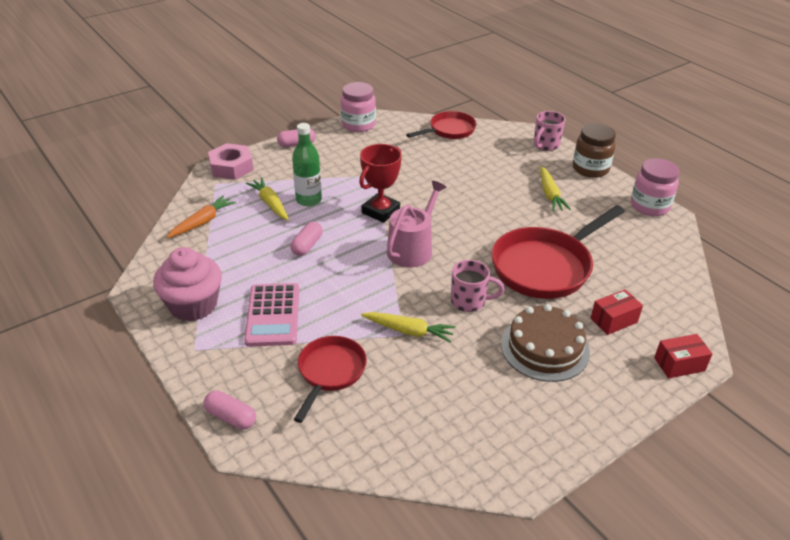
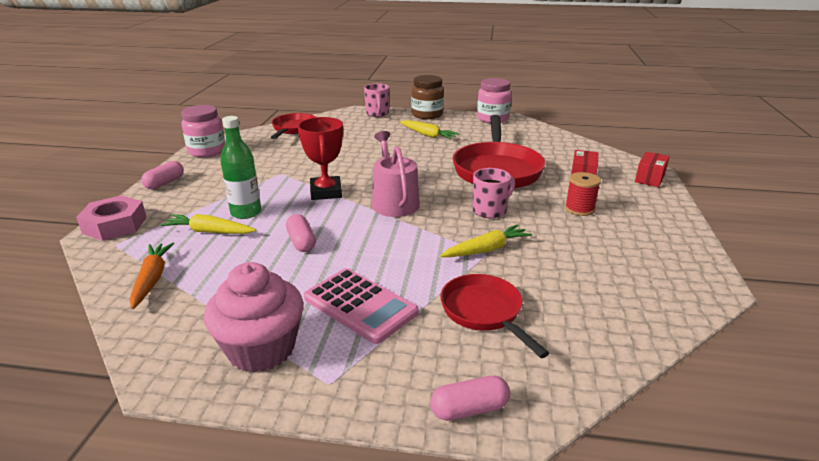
camera: 45 degrees left, 10 degrees down
(545, 348) = (579, 209): brown cake -> red spool

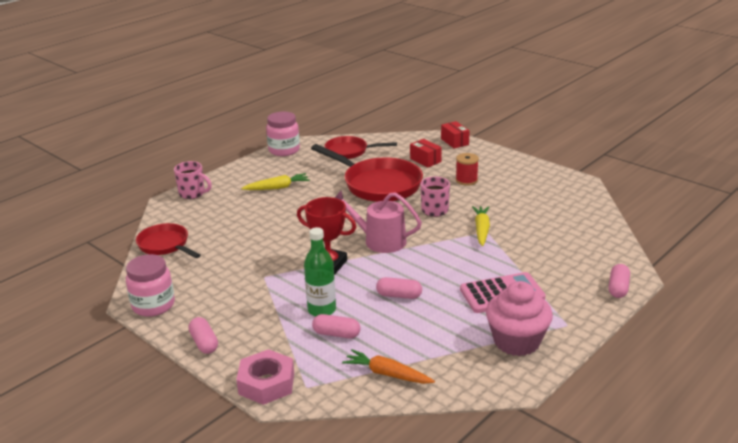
camera: 55 degrees left, 0 degrees up
(209, 232) = (336, 334): yellow carrot -> pink capsule
(427, 115) = (232, 173): brown jar -> none
(484, 312) = (545, 255): red pan -> red pan (349, 151)

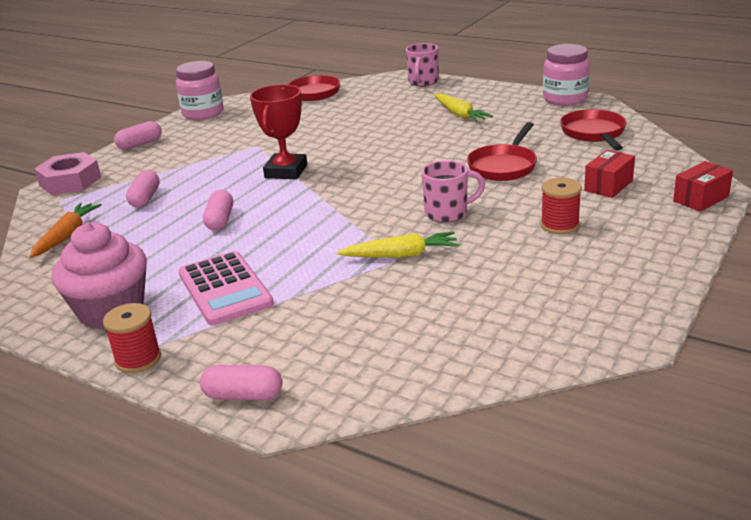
camera: 80 degrees right, 0 degrees up
(322, 310) = (191, 184): green bottle -> none
(378, 184) = (503, 166): red pan -> red pan, size x0.59
(380, 241) = (348, 190): pink watering can -> none
(578, 326) = (138, 359): none -> red spool

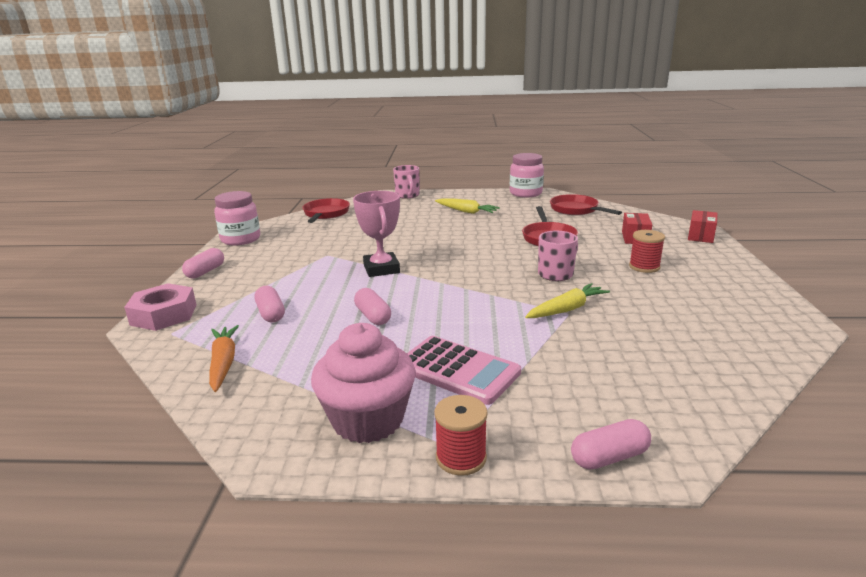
camera: 30 degrees left, 5 degrees down
(286, 171) = (381, 269): red trophy -> pink trophy

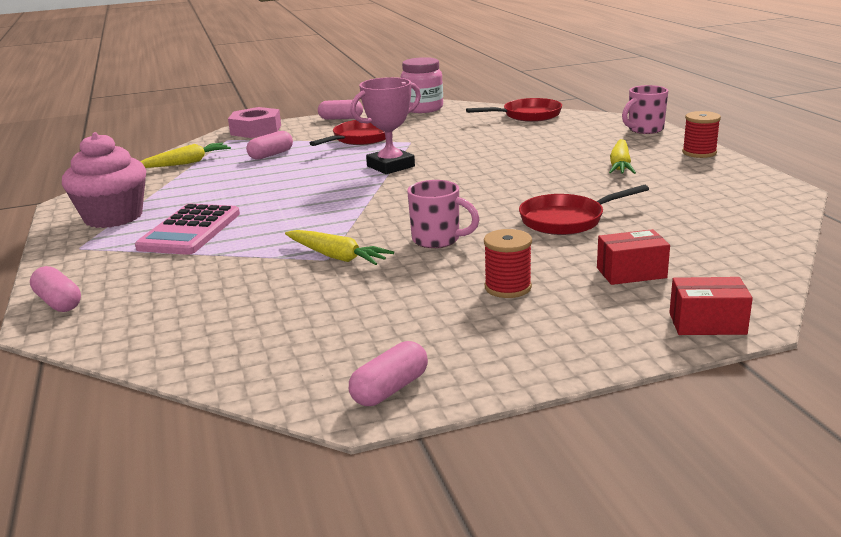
camera: 70 degrees right, 0 degrees up
(223, 363) = (186, 163): orange carrot -> yellow carrot
(373, 316) = (281, 185): pink capsule -> pink capsule (390, 389)
(461, 458) = (64, 252): red spool -> red spool (699, 153)
(525, 193) = (760, 181): pink jar -> none
(576, 210) = (722, 221): red pan -> red pan (360, 139)

